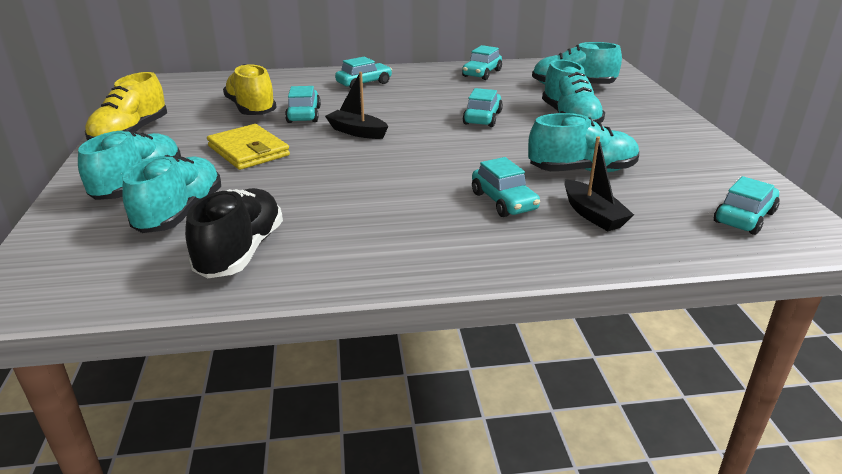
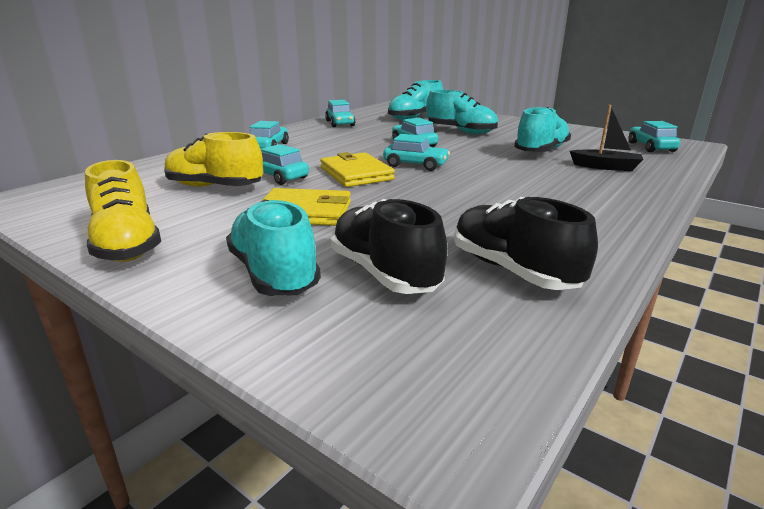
camera: 45 degrees left, 5 degrees down
(180, 213) = (384, 273): turquoise shoe -> black shoe
(357, 132) = (356, 174): black boat -> yellow wallet
(504, 201) = (554, 177): turquoise car -> turquoise car (415, 165)

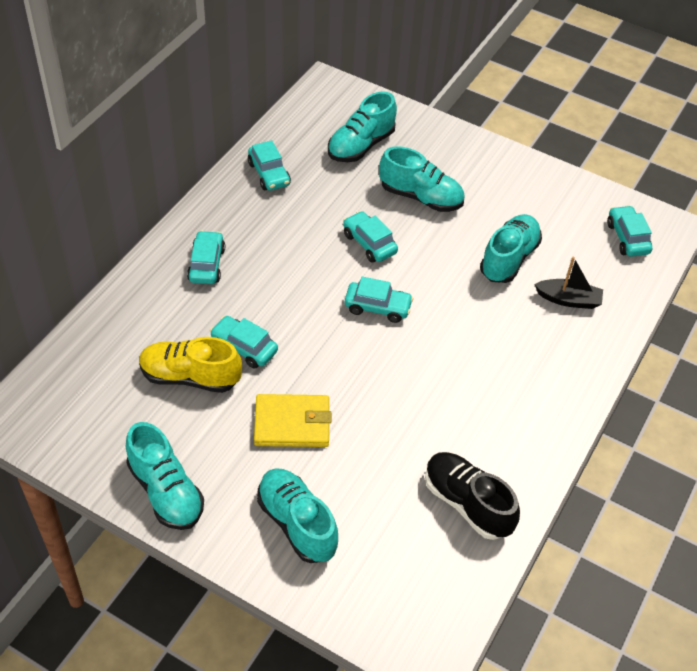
camera: 10 degrees left, 25 degrees up
(127, 244) = (166, 491): yellow shoe -> turquoise shoe
(356, 174) = (320, 334): yellow wallet -> none
(384, 273) = (376, 515): black shoe -> none

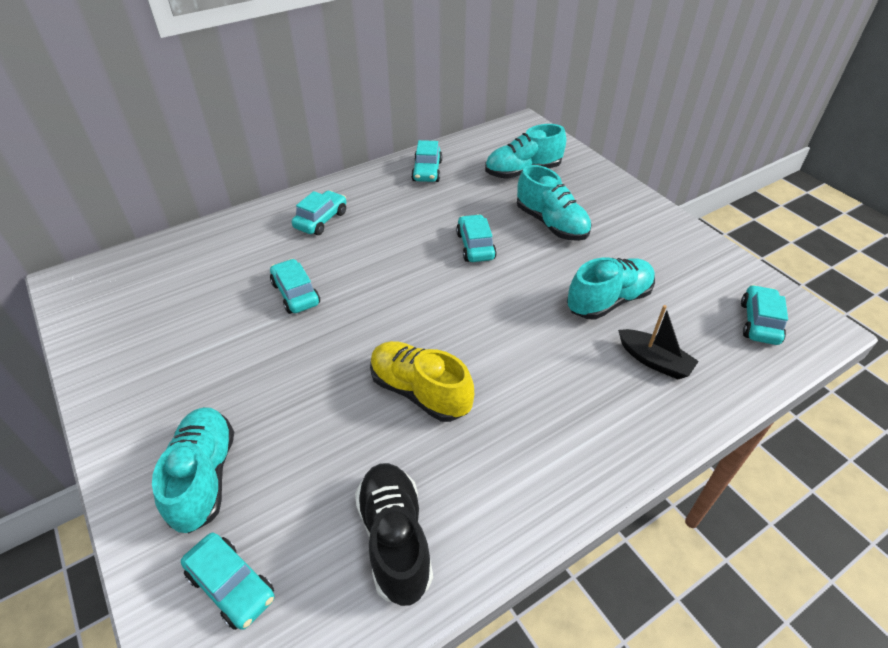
camera: 30 degrees right, 5 degrees down
(166, 491) = (120, 392): turquoise shoe -> none
(190, 377) = (230, 301): yellow shoe -> yellow shoe (419, 392)
(292, 423) = (282, 375): yellow wallet -> none
(377, 307) = (443, 301): turquoise car -> turquoise car (232, 585)

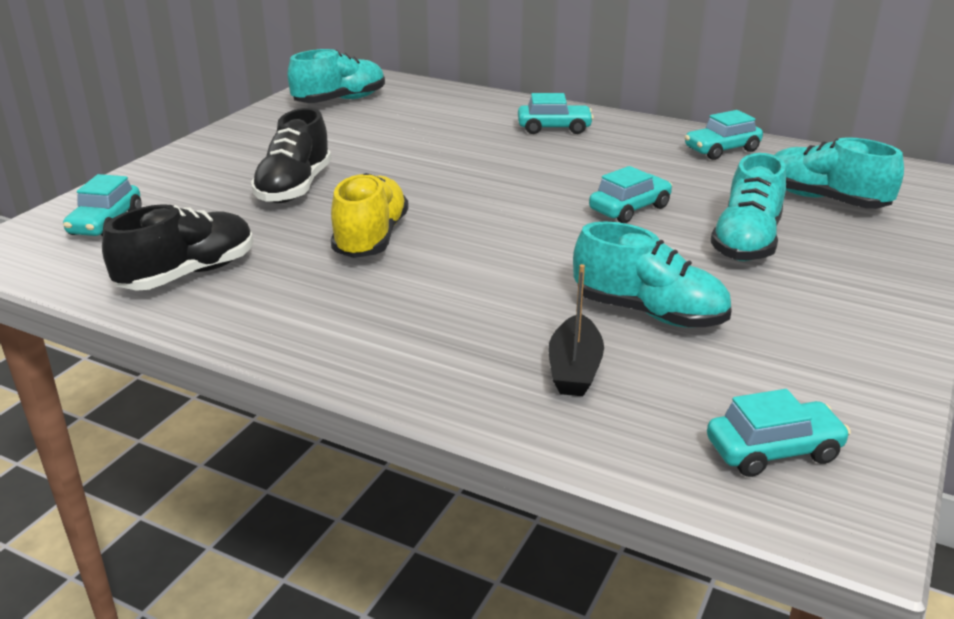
camera: 60 degrees right, 15 degrees down
(204, 477) = (198, 181): turquoise shoe -> turquoise shoe (340, 101)
(286, 408) = (294, 188): none -> black shoe
(295, 293) = (436, 149): turquoise car -> none

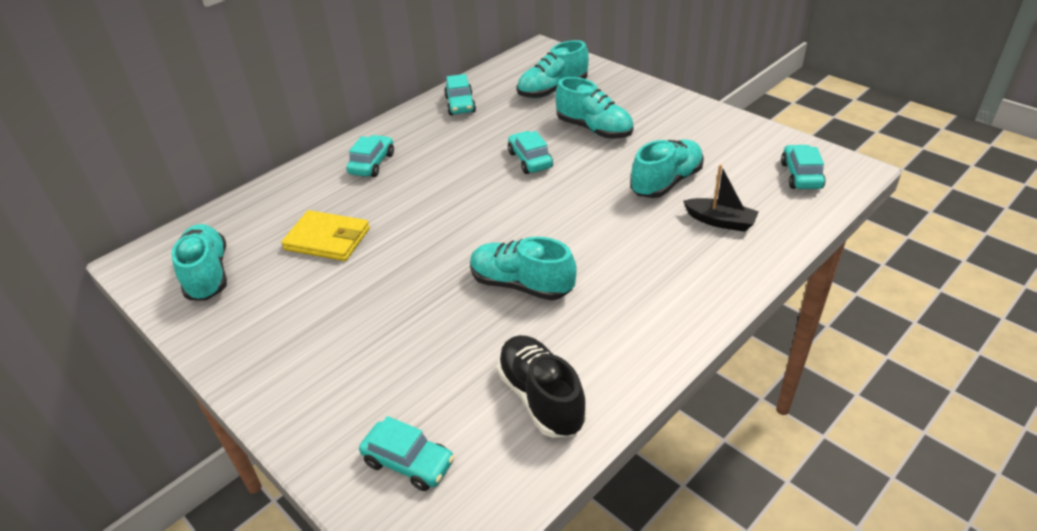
camera: 70 degrees left, 10 degrees up
(294, 188) = (402, 321): black shoe -> none
(371, 238) = (521, 285): yellow shoe -> turquoise shoe
(411, 133) = (327, 239): none -> yellow wallet

